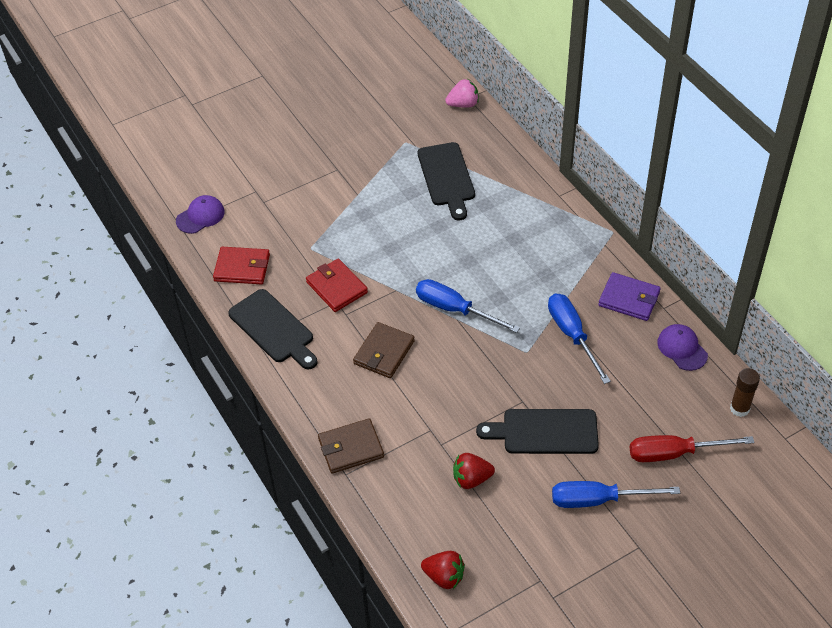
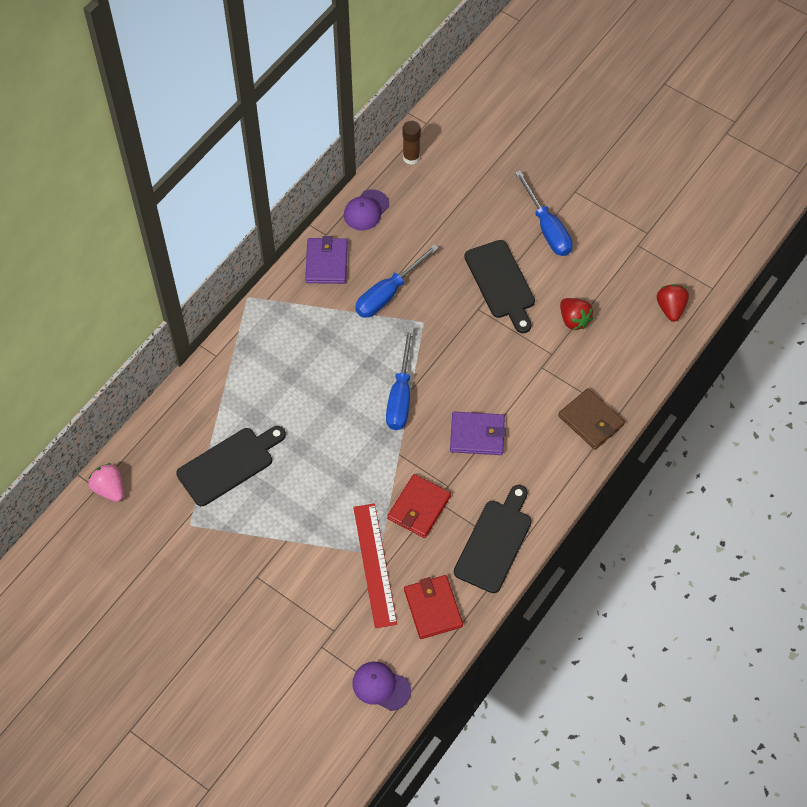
camera: 115 degrees left, 10 degrees up
(303, 242) = (374, 565): none -> red ruler
(384, 352) = (477, 435): brown wallet -> purple wallet
(674, 453) = (477, 190): red screwdriver -> none

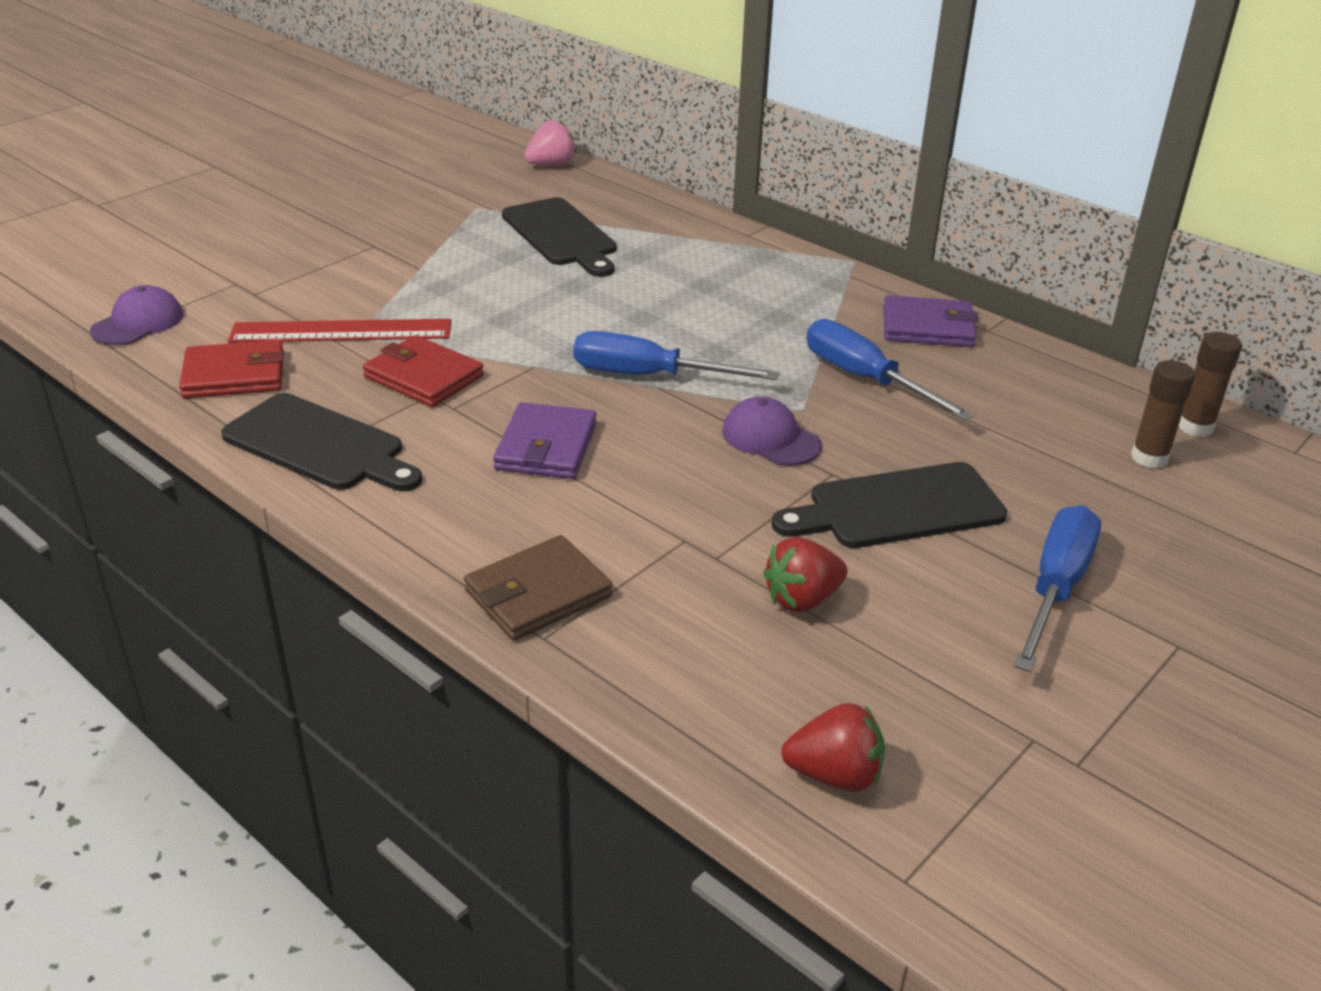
camera: 95 degrees right, 25 degrees down
(366, 210) = (1050, 370): purple cap -> purple cap (770, 438)
(441, 180) = (1149, 458): none -> brown glue stick
(547, 228) = (1056, 588): blue screwdriver -> blue screwdriver turned 135 degrees clockwise

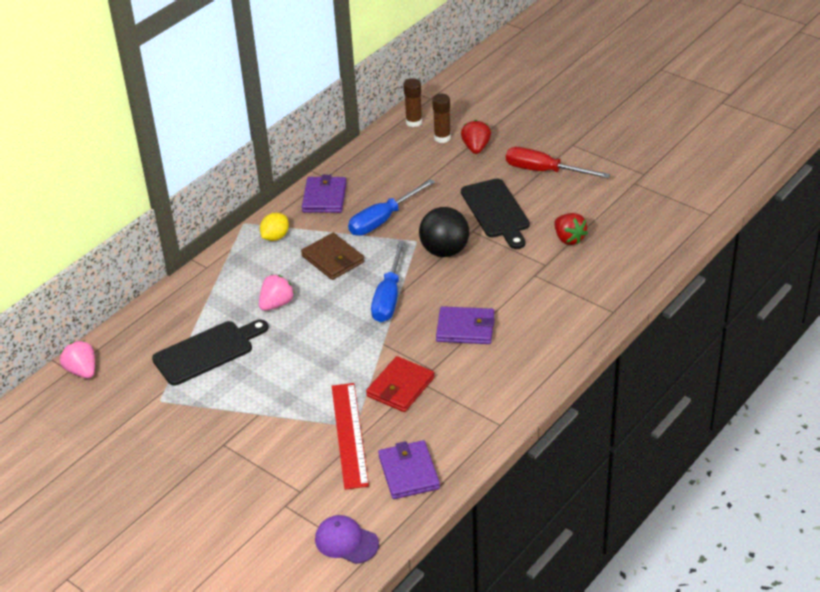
camera: 90 degrees left, 5 degrees up
(234, 375) = (409, 472): red wallet -> purple wallet
(319, 445) = (479, 416): black cutting board -> none
(538, 593) = (584, 317): brown wallet -> brown wallet (333, 259)
(652, 283) = (276, 304): none -> pink strawberry
(770, 438) = (444, 251): purple cap -> black ball
(818, 284) = (275, 237): none -> yellow lemon
(834, 775) = (667, 229): red strawberry -> red strawberry (476, 148)
(1056, 588) = (544, 171): blue screwdriver -> red screwdriver

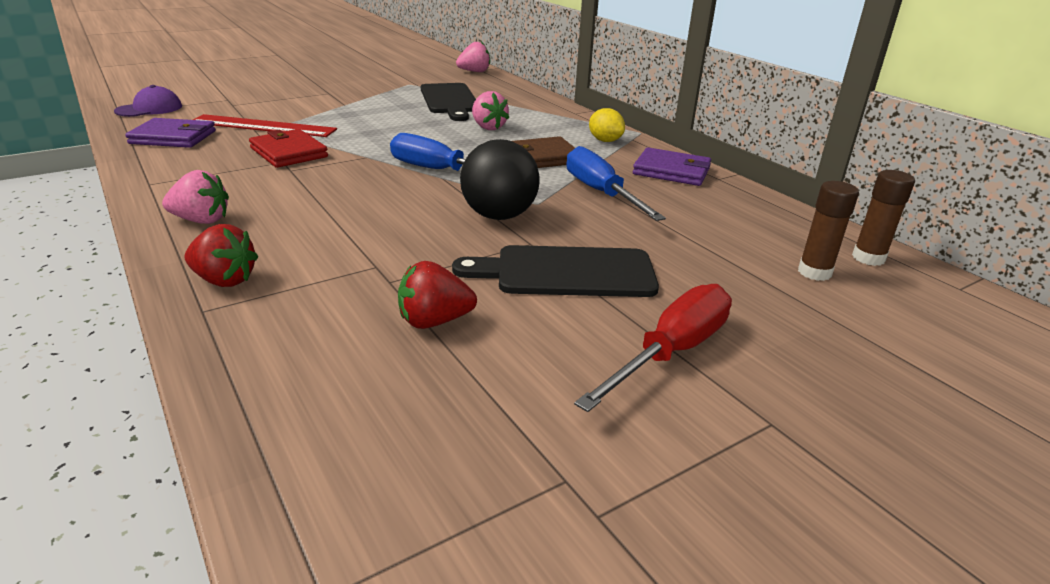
camera: 105 degrees right, 10 degrees down
(465, 328) = (330, 198): purple wallet -> none
(476, 148) = (776, 297): red strawberry -> red strawberry (224, 280)
(532, 366) = (201, 220): none -> pink strawberry

